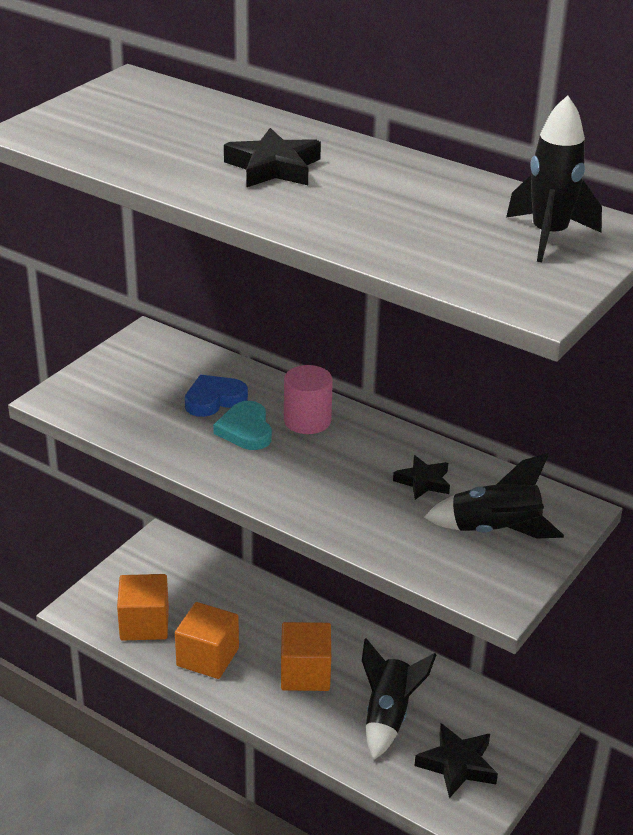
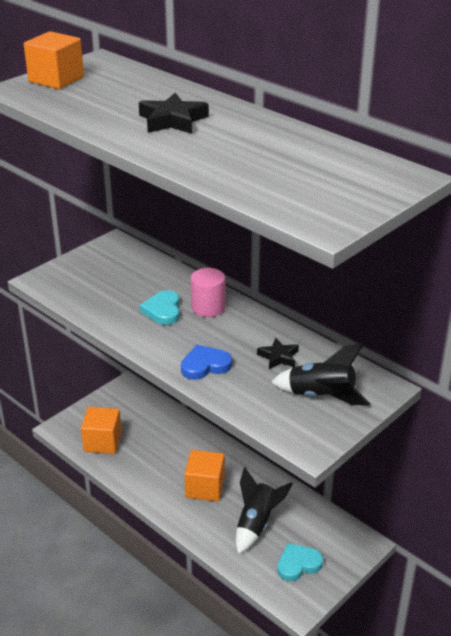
camera: 10 degrees right, 0 degrees up
(207, 657) = (140, 469): orange cube -> orange cube (56, 79)
(214, 399) = (147, 288): blue heart -> blue heart (205, 365)
(457, 765) = (298, 564): black star -> turquoise heart
(549, 236) = (355, 178): black rocket -> none

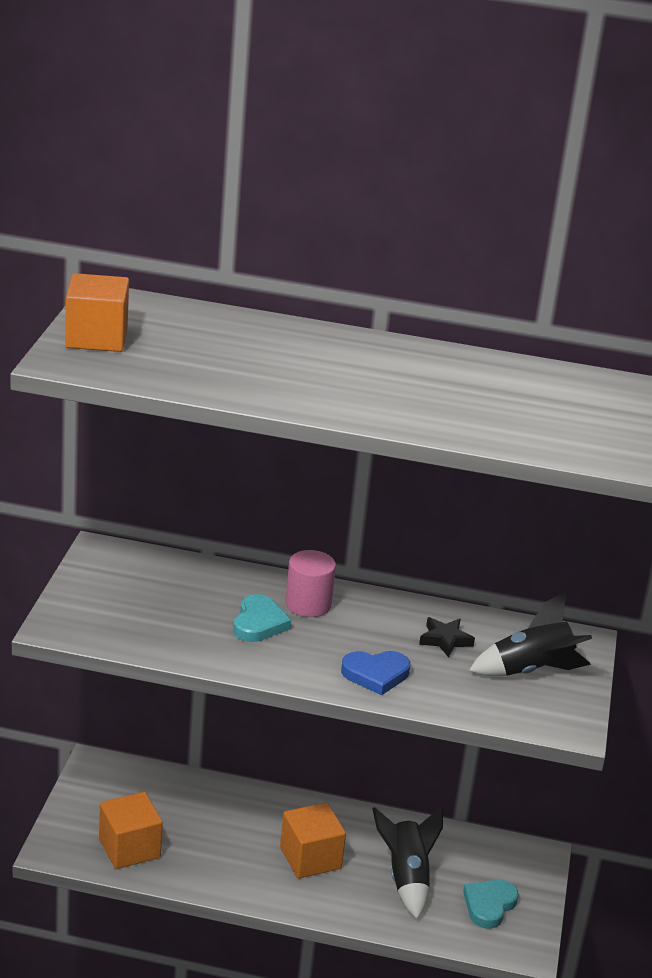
camera: 35 degrees left, 5 degrees down
(163, 311) = (259, 623): turquoise heart -> turquoise heart turned 135 degrees counterclockwise
(172, 120) = (315, 368): black star -> none
(205, 365) = (376, 674): blue heart -> blue heart turned 135 degrees counterclockwise

